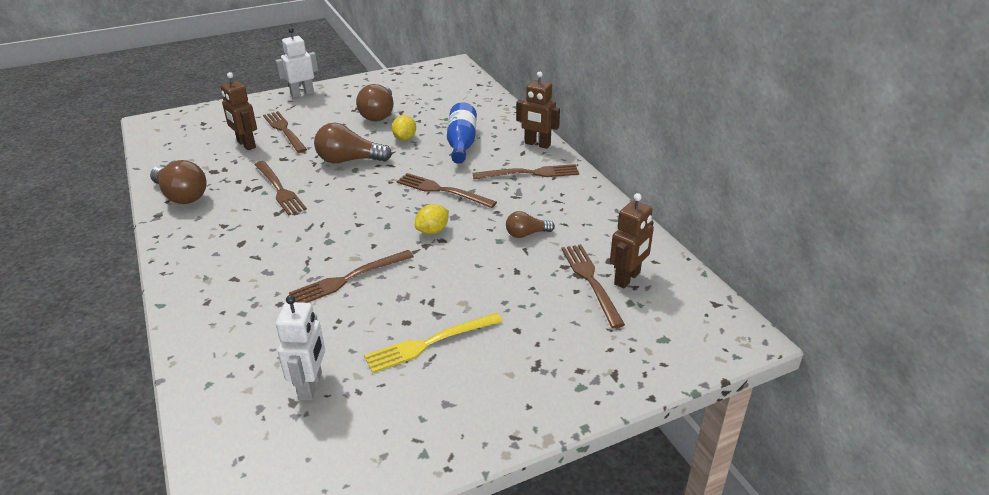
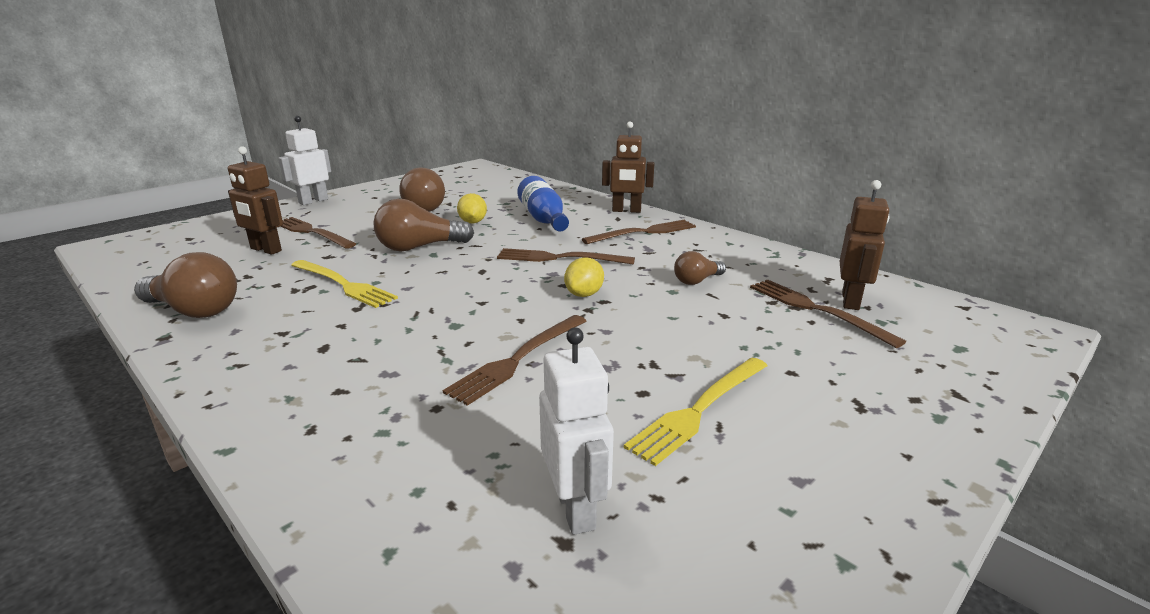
camera: 20 degrees left, 10 degrees down
(279, 189) = (343, 284): brown fork -> yellow fork

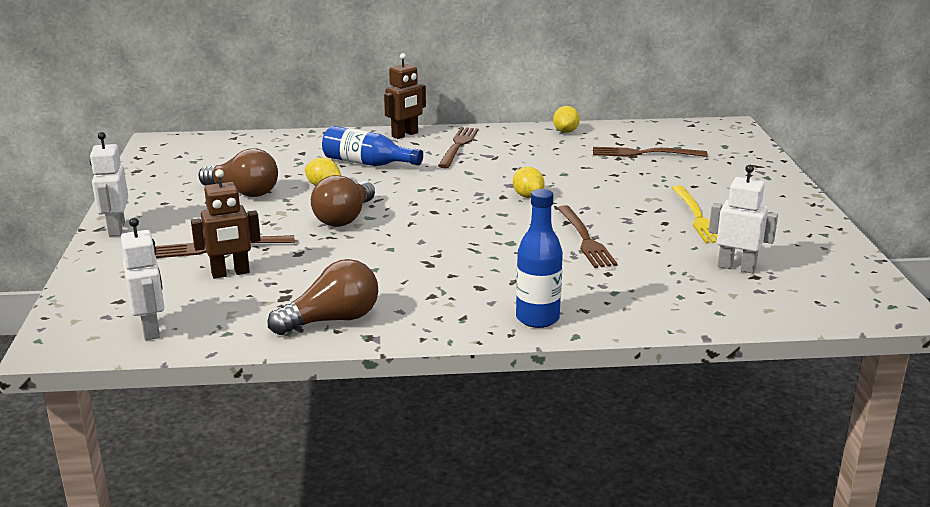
camera: 50 degrees left, 0 degrees up
(141, 261) = (151, 329): none -> white robot
(263, 407) = (537, 318): none -> blue bottle
(343, 284) = (376, 260): yellow fork -> none
(559, 258) = (456, 183): brown fork -> none
(697, 281) = (561, 163): brown light bulb -> none
(777, 257) = (565, 131): none -> yellow lemon
(851, 301) = (647, 142): brown robot -> none

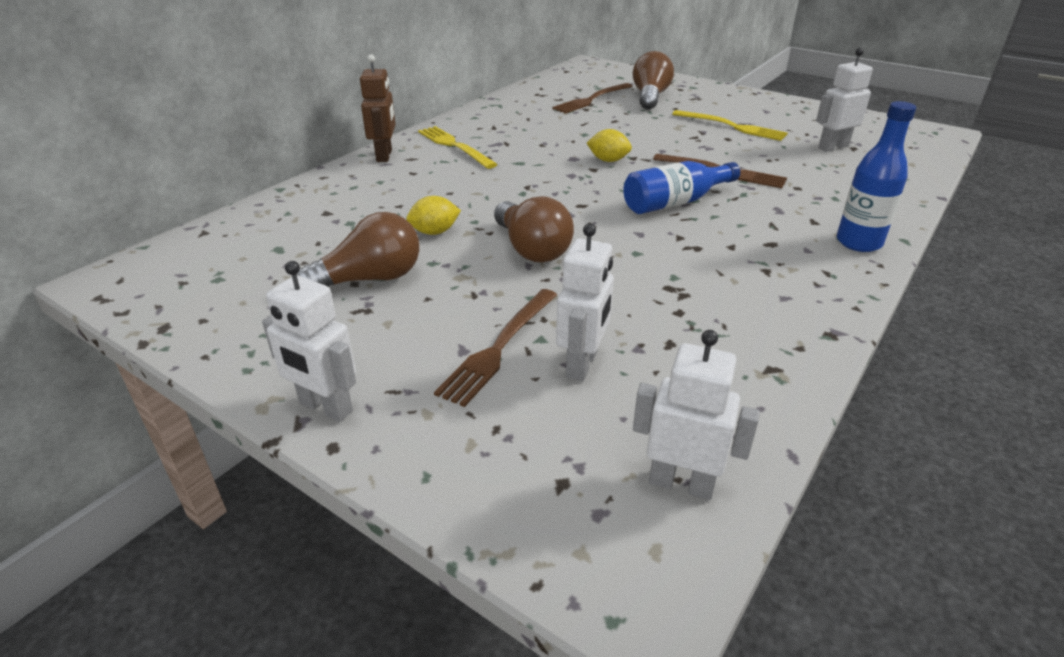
camera: 50 degrees left, 10 degrees up
(230, 273) = (582, 364): brown robot -> white robot
(332, 320) = (773, 341): brown light bulb -> brown light bulb (650, 97)
(367, 163) = (417, 193): blue bottle -> blue bottle (675, 202)
(458, 146) = (454, 146): brown fork -> yellow fork
(565, 131) = (502, 104): yellow lemon -> none

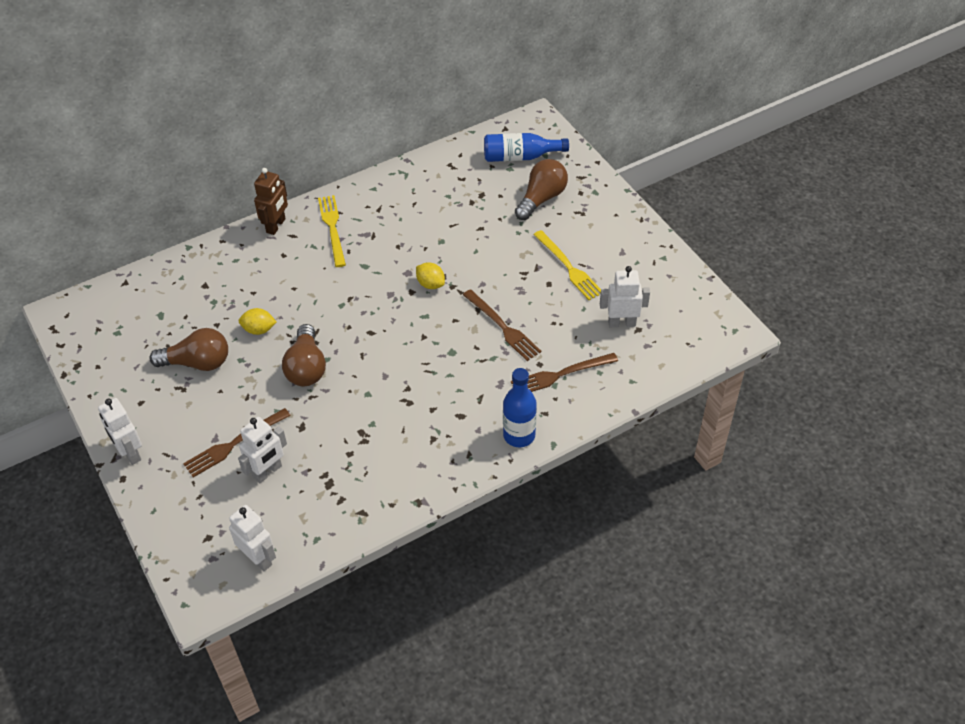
camera: 25 degrees right, 15 degrees up
(591, 99) = (488, 188): brown fork -> brown fork (560, 374)
(675, 202) = (436, 351): blue bottle -> blue bottle (520, 157)

